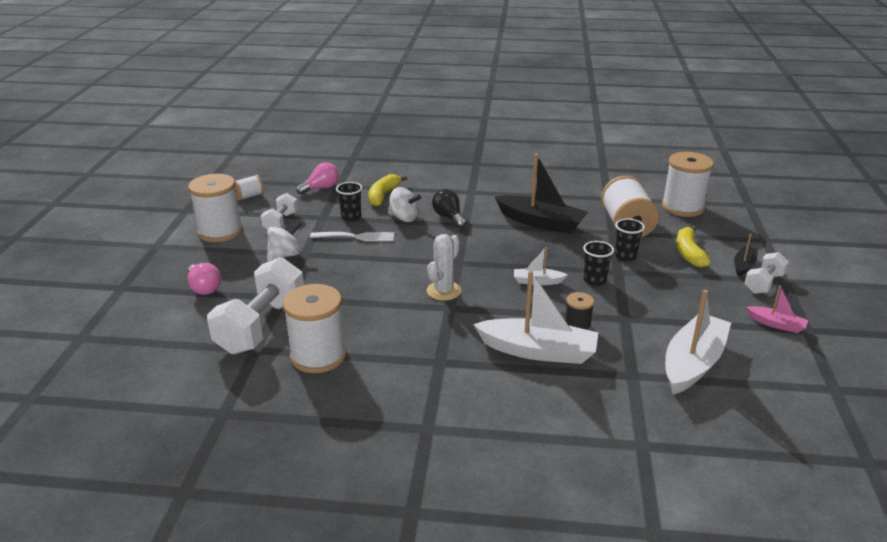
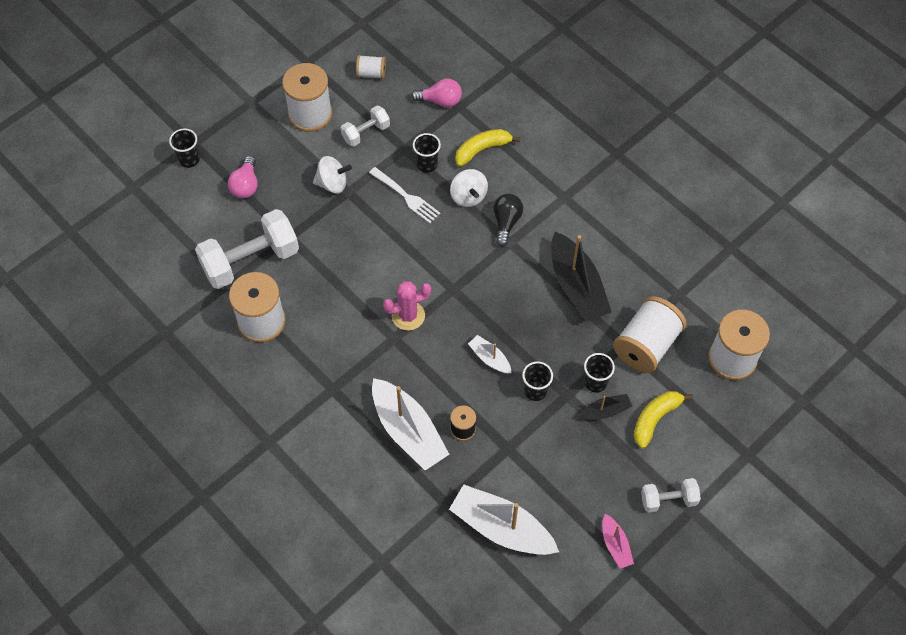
camera: 40 degrees right, 30 degrees up
(128, 297) = (189, 160): none -> black cup
(443, 291) = (408, 316): white cactus -> pink cactus
(693, 363) = (501, 528): white boat -> white boat turned 135 degrees counterclockwise
(743, 265) = (681, 468): black boat -> black boat (605, 411)

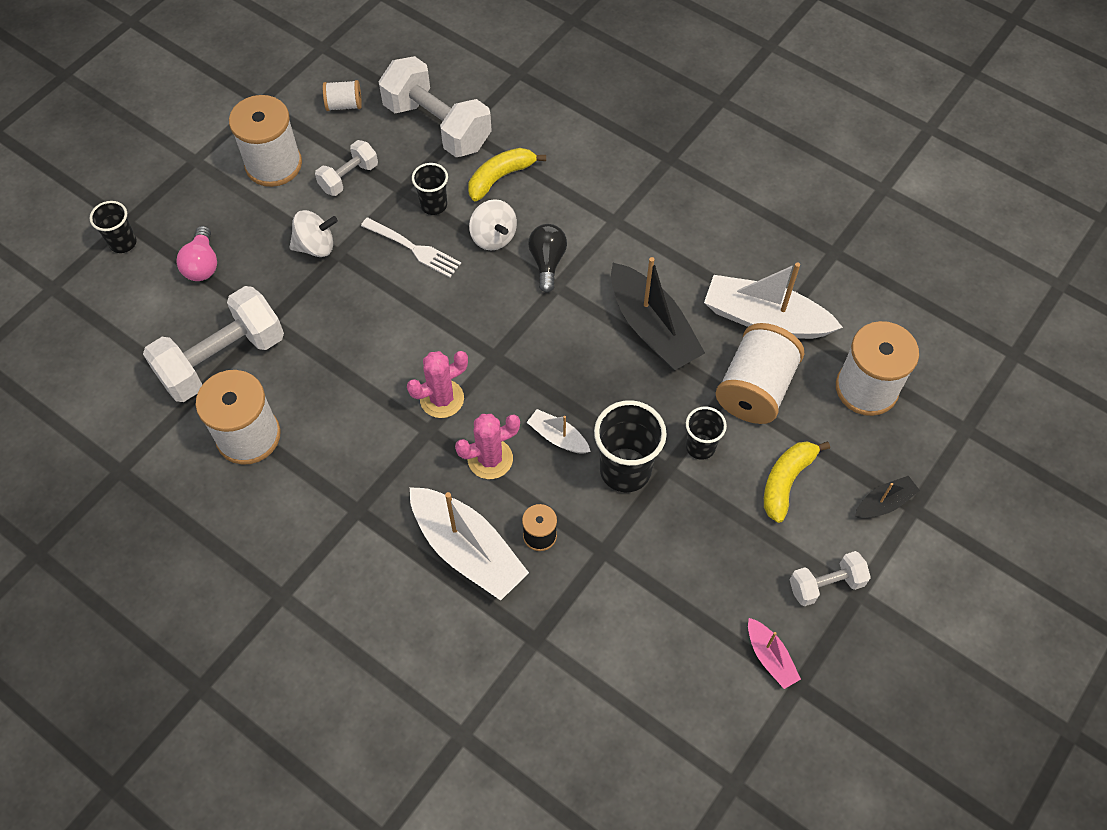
camera: 10 degrees left, 0 degrees up
(436, 366) = (490, 459): none -> pink cactus
(440, 101) = (437, 126): pink light bulb -> white dumbbell
(501, 528) = (615, 660): white boat -> white boat (765, 319)
(535, 391) = (625, 470): black cup -> black cup, size x1.70
(605, 411) = (721, 481): black boat -> black boat (884, 503)

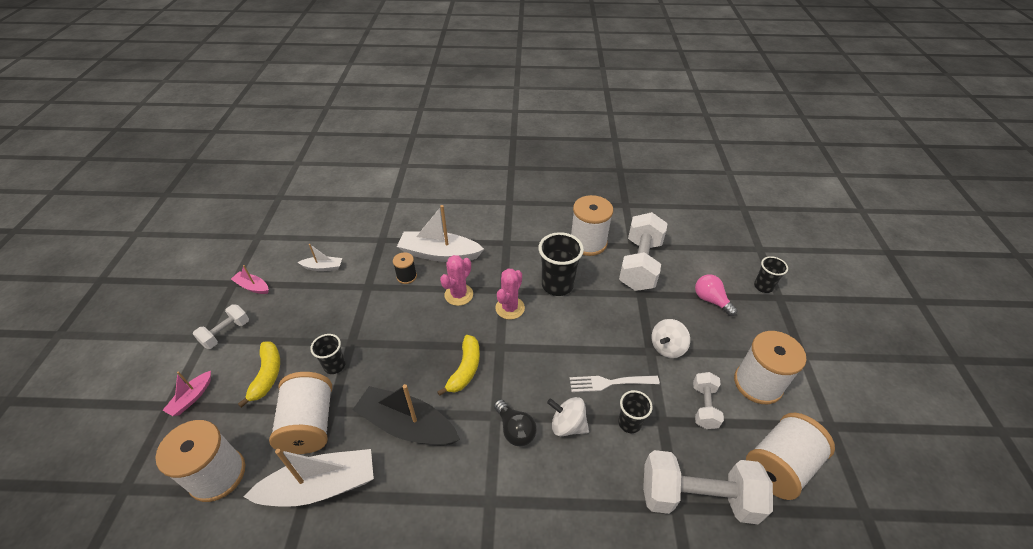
camera: 145 degrees right, 15 degrees down
(344, 105) = (779, 466): white spool -> white spool, size x1.98
(500, 177) = (606, 480): yellow banana -> yellow banana (465, 369)
(558, 437) = (428, 324): white boat -> white boat (323, 267)
(625, 470) = (377, 329): black cup -> black cup (557, 285)
(884, 503) = (192, 398): black boat -> pink boat

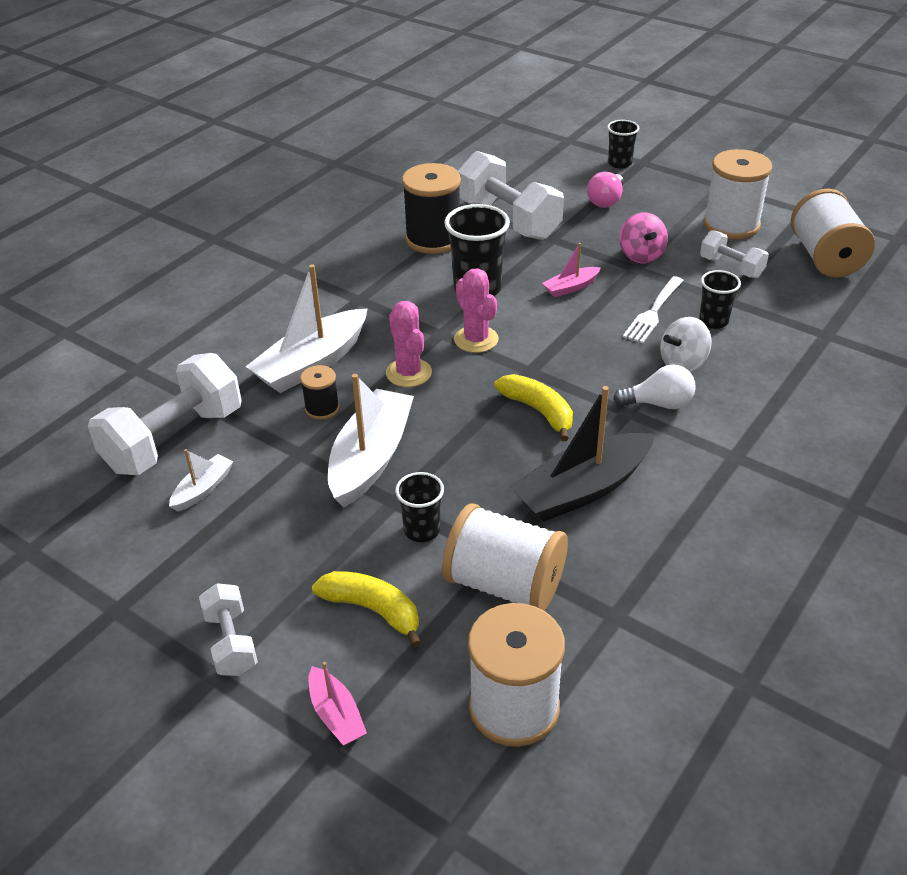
camera: 55 degrees left, 5 degrees down
(252, 287) = (154, 585): pink boat -> pink boat (571, 287)
(321, 486) = (614, 598): white boat -> white boat (371, 458)
(515, 430) = (659, 403): black light bulb -> white light bulb
(588, 243) = (433, 239): white spool -> black spool
(667, 347) = (641, 255): white spinning top -> pink spinning top
(697, 497) = (824, 317): white dumbbell -> white dumbbell (174, 439)
(711, 300) = (606, 201): pink light bulb -> pink light bulb turned 60 degrees counterclockwise

